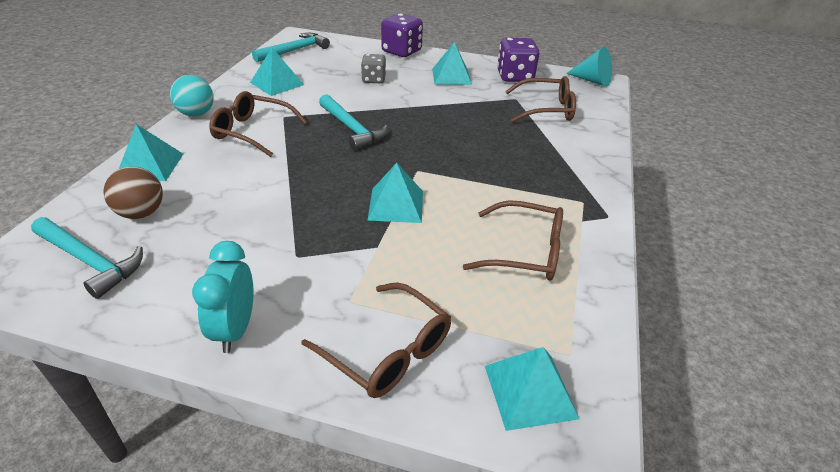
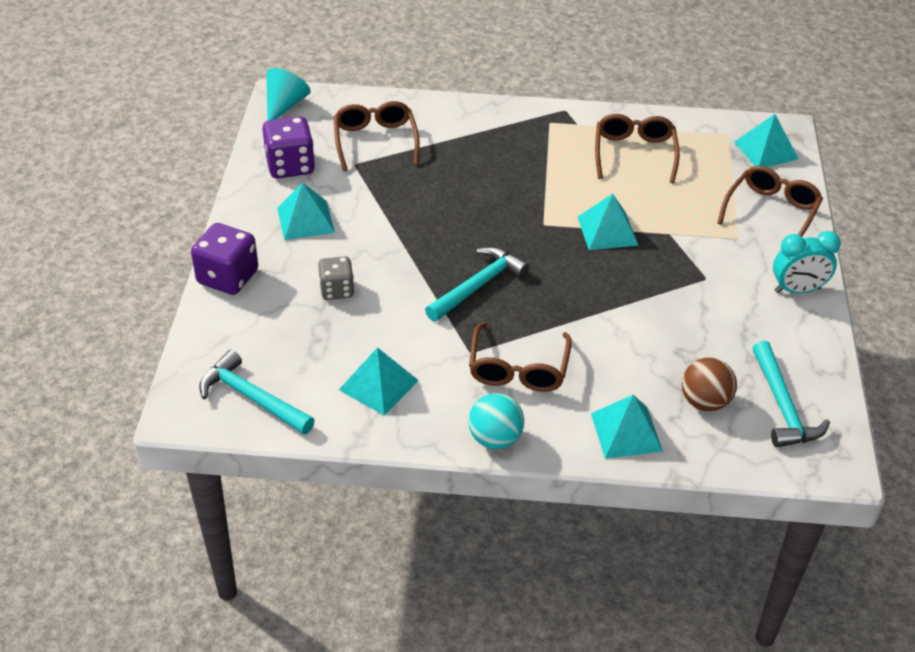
camera: 100 degrees left, 5 degrees up
(90, 261) = (782, 406): turquoise hammer -> turquoise hammer turned 150 degrees clockwise

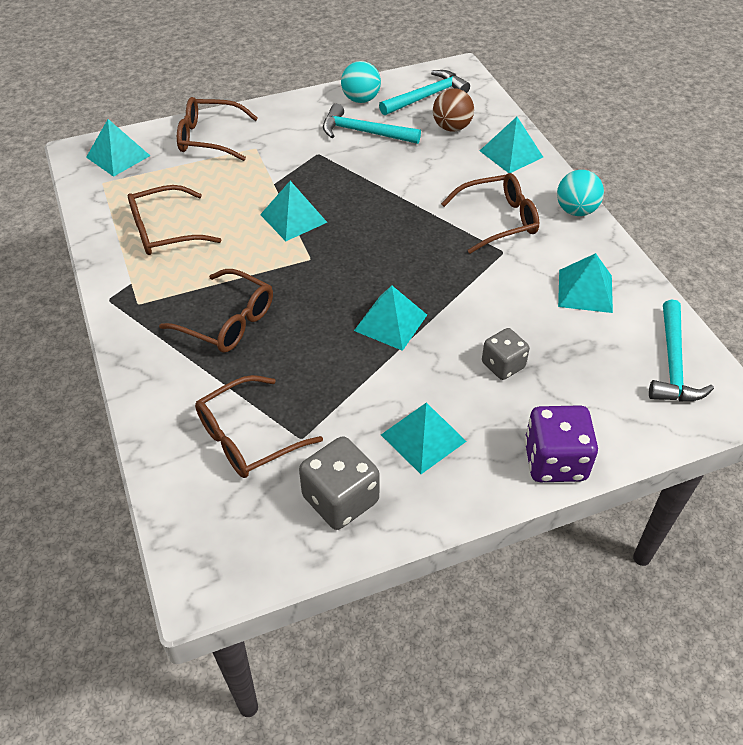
camera: 115 degrees left, 5 degrees up
(285, 105) = (218, 571): turquoise cone -> none
(290, 166) = (340, 499): purple dice -> grey dice
(432, 244) = (390, 322): none -> turquoise pyramid
(478, 286) = (422, 273): turquoise hammer -> turquoise hammer (364, 132)
(497, 160) = (228, 321): none -> brown glasses
(797, 290) = (300, 110): turquoise clock -> none
(800, 346) = (361, 99): none -> turquoise ball

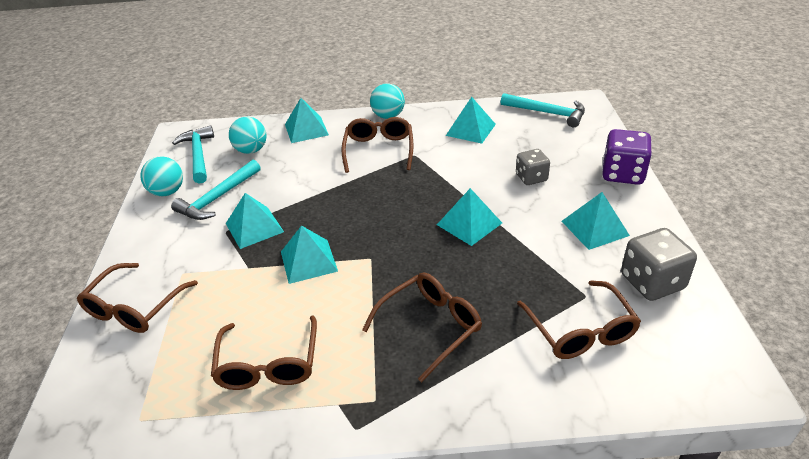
camera: 70 degrees left, 10 degrees down
(118, 156) = (99, 398): turquoise pyramid -> turquoise pyramid (254, 227)
(451, 127) = (251, 150): brown ball -> turquoise ball

